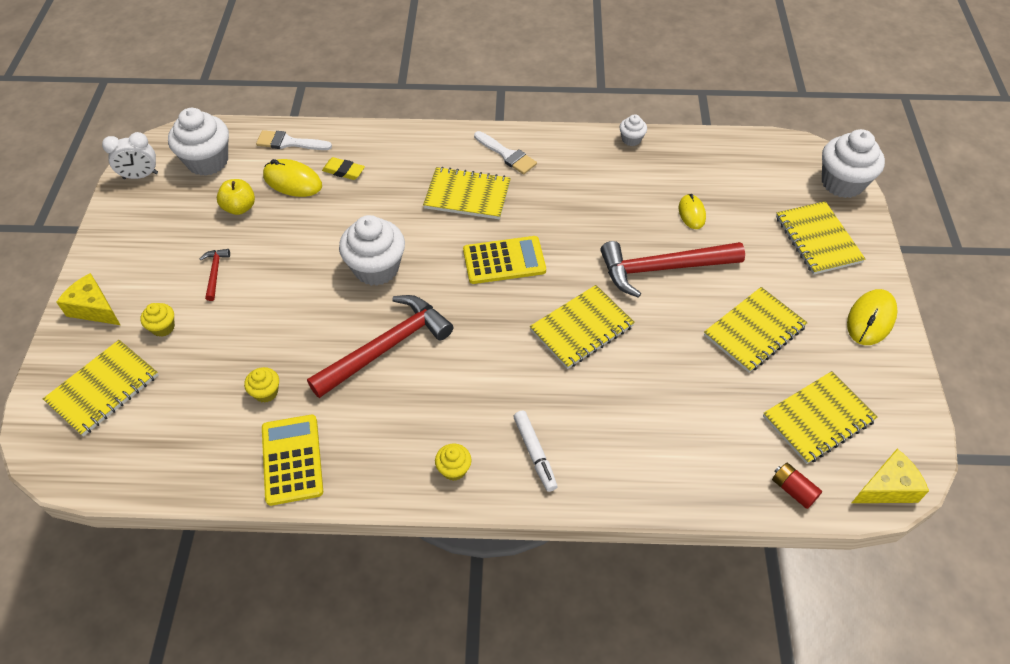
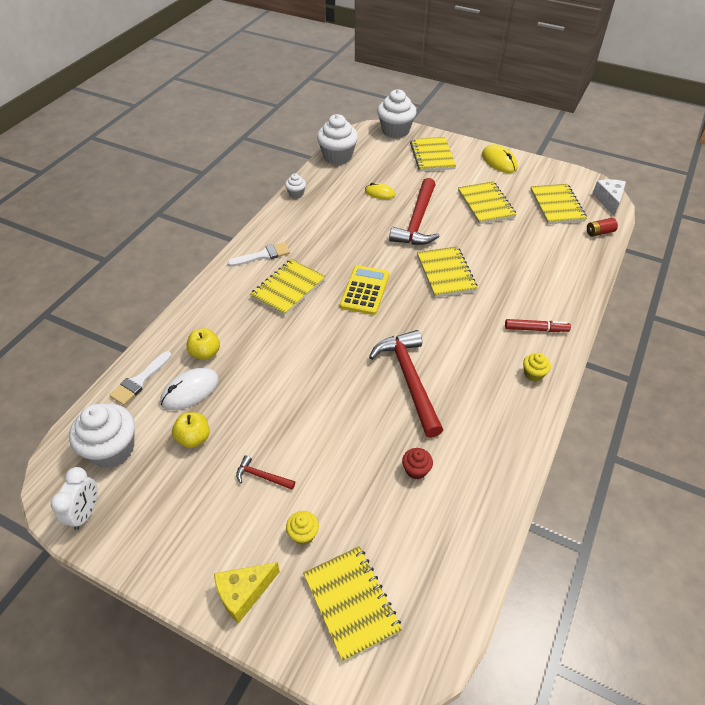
camera: 65 degrees left, 5 degrees down
(266, 392) = (416, 470): yellow cupcake -> red cupcake
(292, 181) = (190, 391): yellow mouse -> white mouse
(292, 459) = (489, 468): yellow calculator -> none
(343, 171) = (205, 353): yellow eraser -> yellow apple
(376, 268) = (327, 363): white cupcake -> white cupcake (337, 157)
(535, 453) = (536, 329): white marker -> red marker
(817, 239) = (432, 156): yellow notebook -> yellow notebook turned 75 degrees clockwise
(887, 488) = (608, 200): yellow cheese -> white cheese

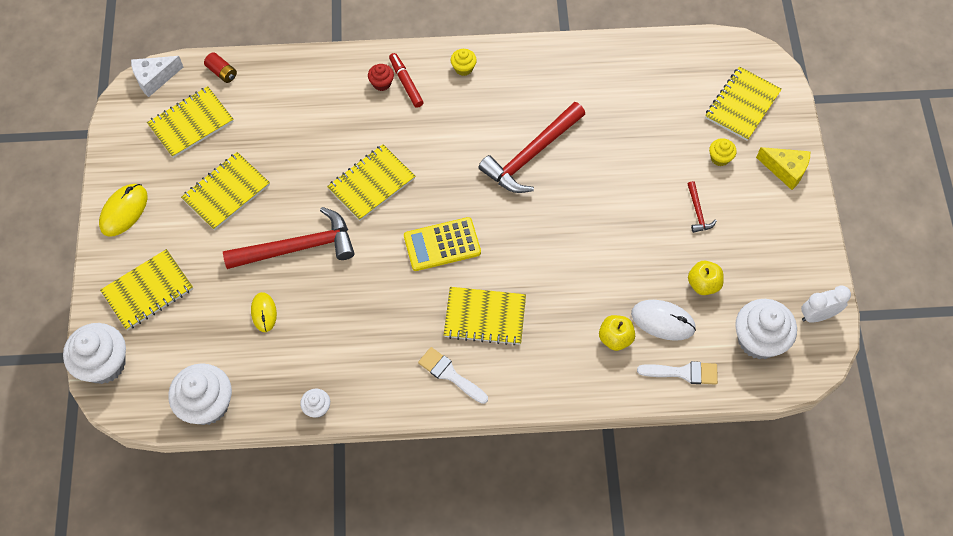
camera: 120 degrees left, 15 degrees up
(416, 470) = (616, 112): red cupcake -> red cupcake (381, 83)

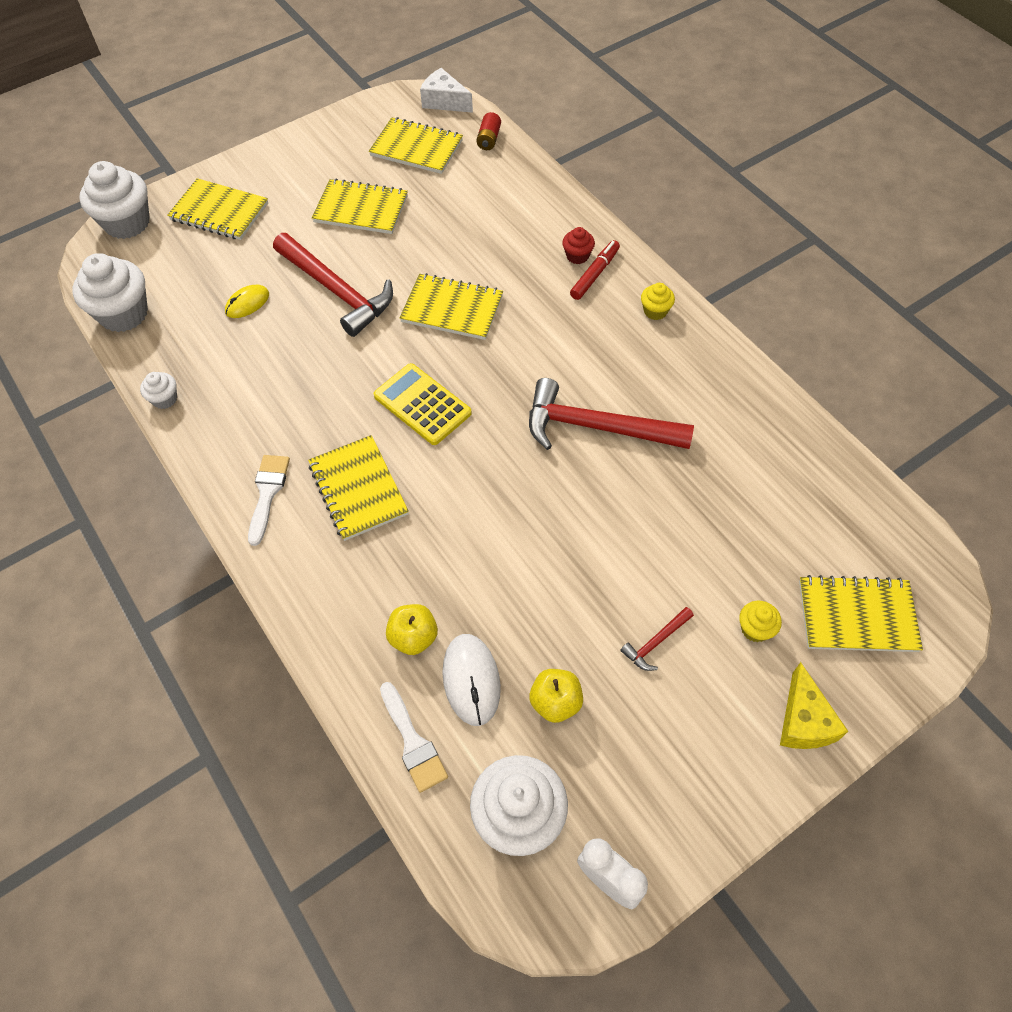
camera: 60 degrees right, 5 degrees down
(124, 211) = (291, 154): yellow mouse -> none

